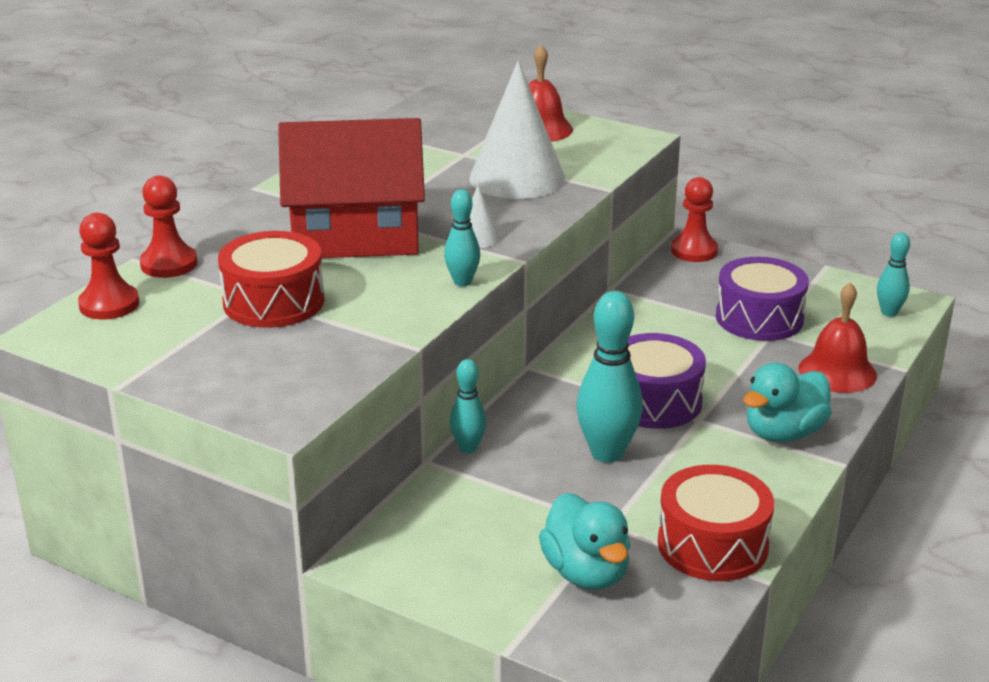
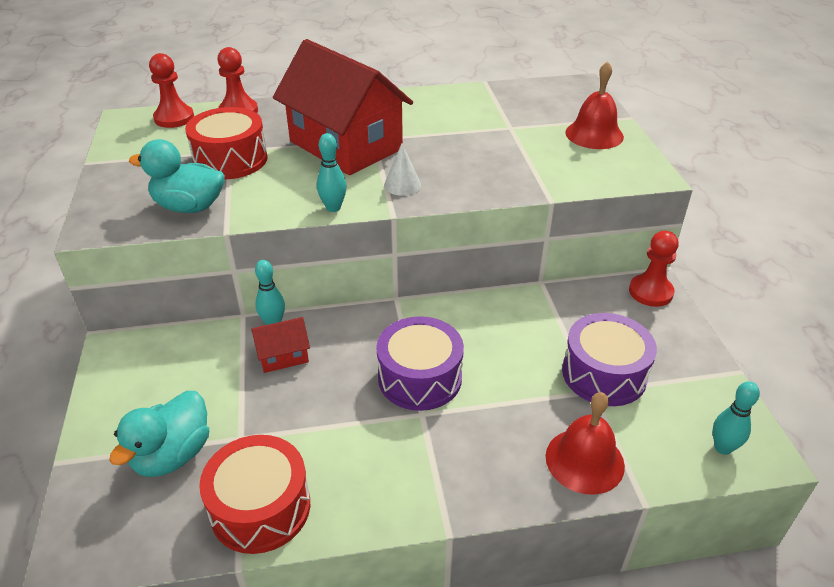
camera: 50 degrees right, 10 degrees up
(517, 178) = (508, 159): white cone -> none
(526, 460) = (283, 356): none -> red house
(607, 453) = (329, 389): turquoise bowling pin -> none
(783, 433) = (454, 472): turquoise duck -> turquoise duck (189, 207)

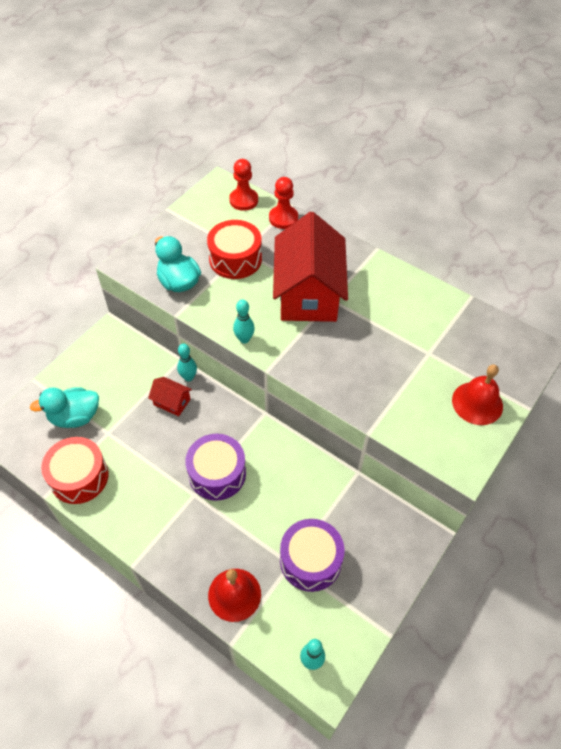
camera: 45 degrees right, 15 degrees up
(402, 185) = (300, 351): white cone -> none
(650, 292) = (414, 538): red pawn -> none

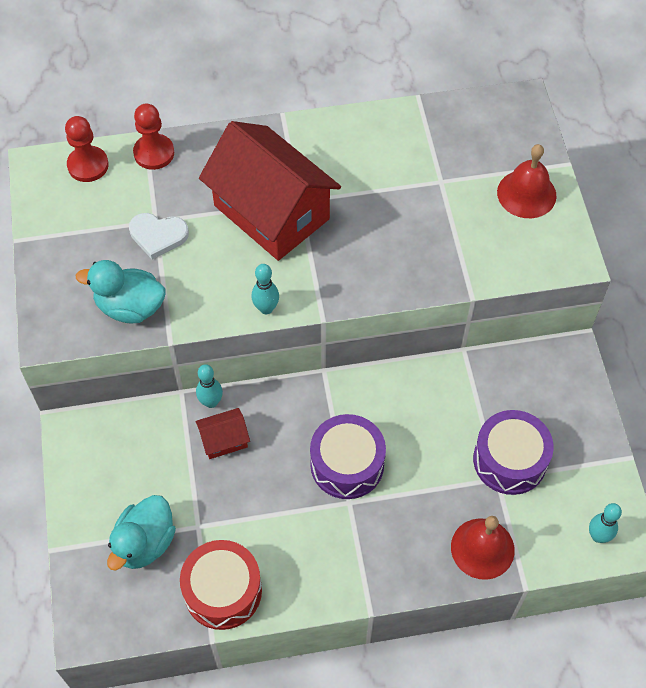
camera: 45 degrees left, 5 degrees up
(235, 259) = (158, 236): red drum -> white heart

